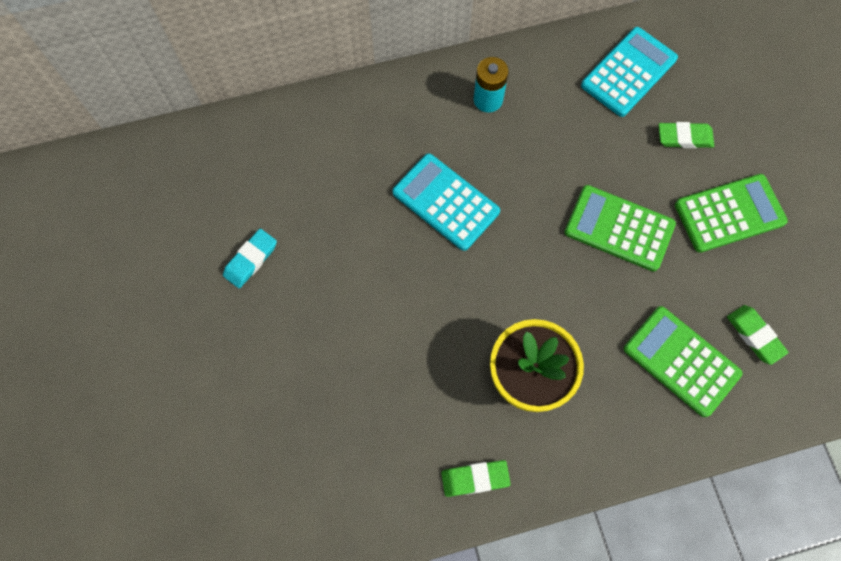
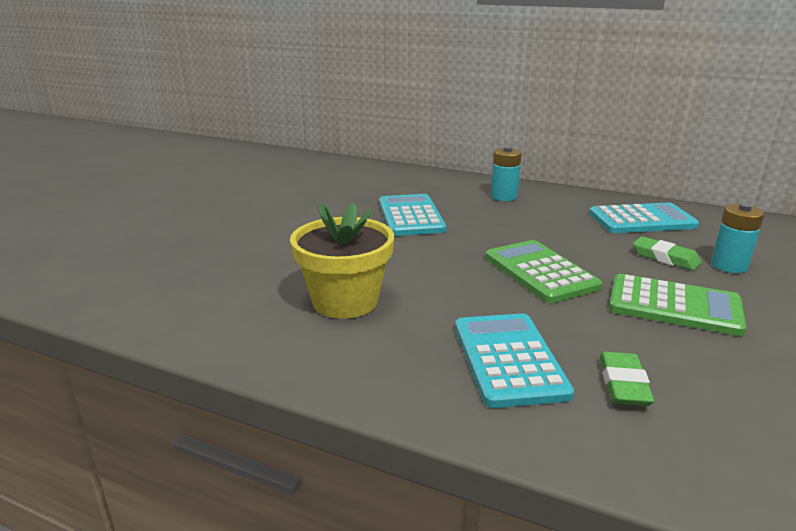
camera: 40 degrees right, 45 degrees down
(251, 260) = (254, 192): turquoise eraser -> none
(475, 478) = (213, 326): green eraser -> none
(681, 361) = (509, 359): green calculator -> turquoise calculator
(730, 119) = (729, 265): none -> turquoise battery

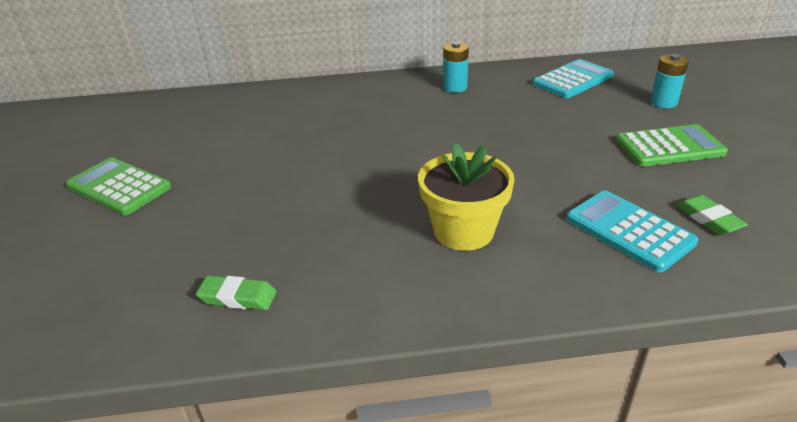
camera: 30 degrees left, 10 degrees up
(411, 216) = (408, 130): turquoise calculator -> none
(540, 272) = (563, 150): green calculator -> green calculator (119, 187)
(665, 258) = (622, 109): green eraser -> green eraser (238, 297)

